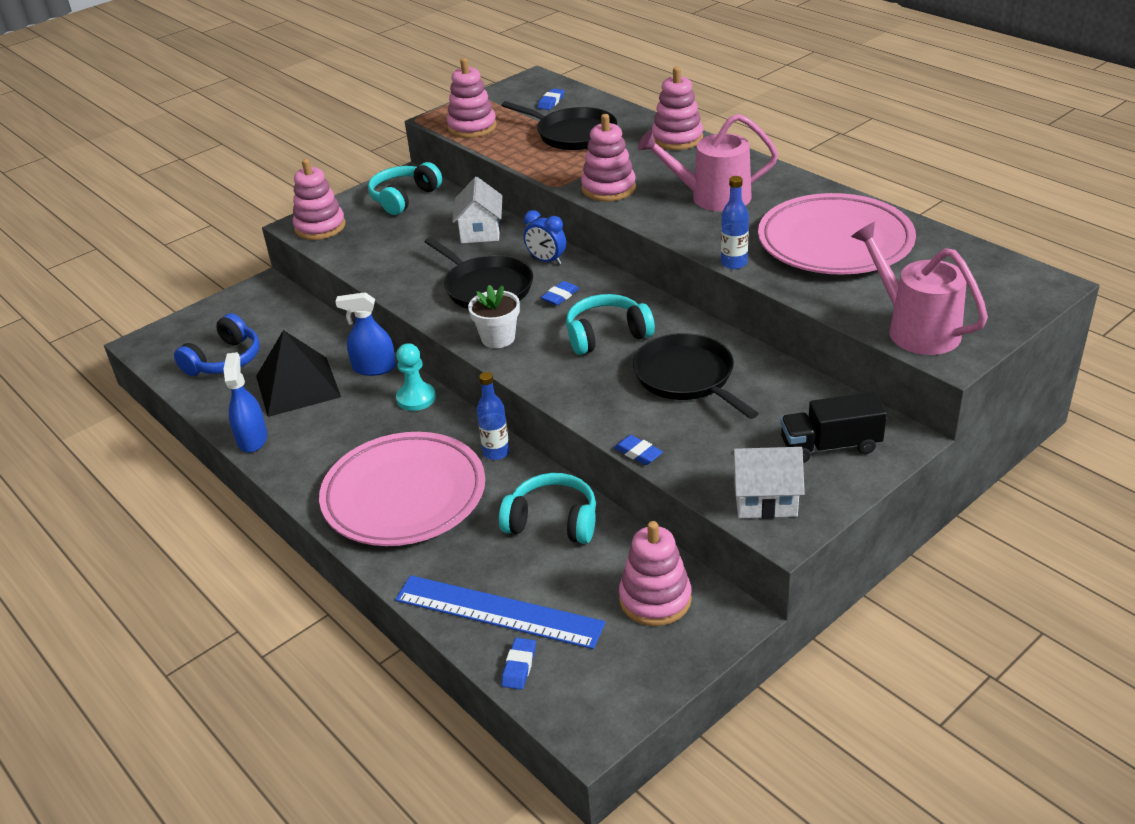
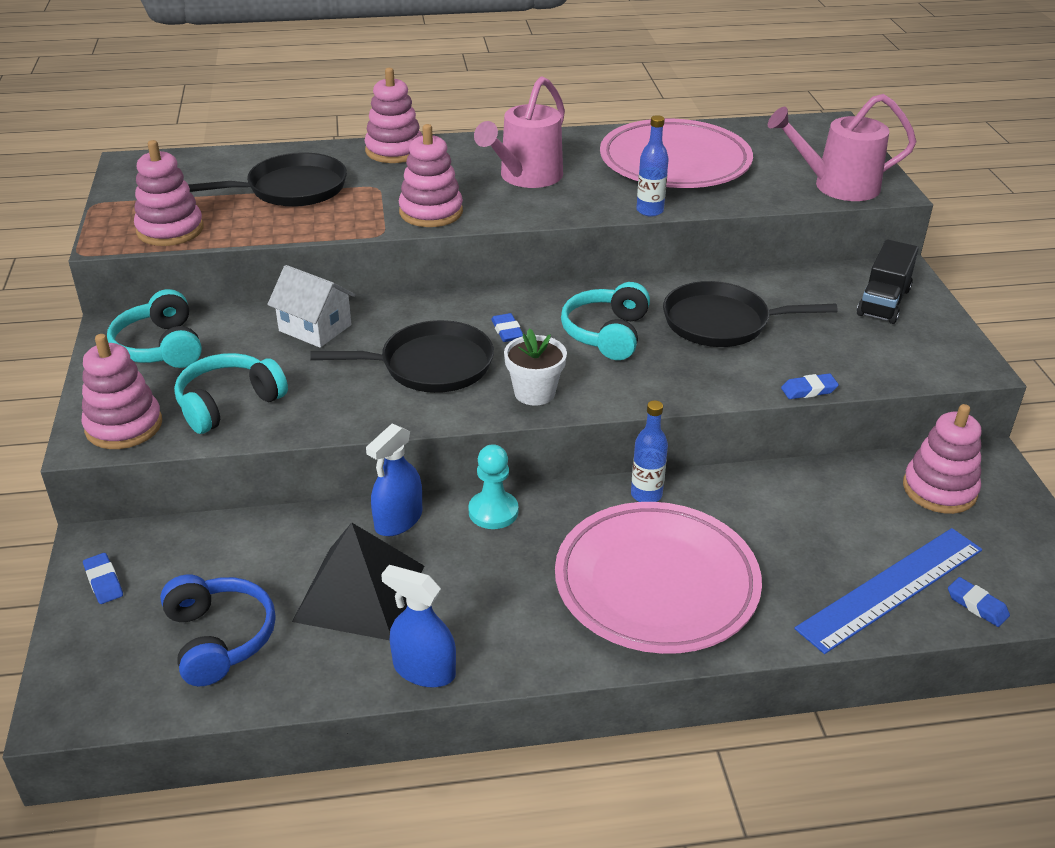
camera: 60 degrees left, 0 degrees up
(546, 260) = (431, 314): blue clock -> none
(551, 102) = (202, 174): blue eraser -> blue eraser (103, 582)
(553, 521) = (786, 502): turquoise headphones -> turquoise headphones (228, 404)
(765, 499) = (927, 357): white house -> none

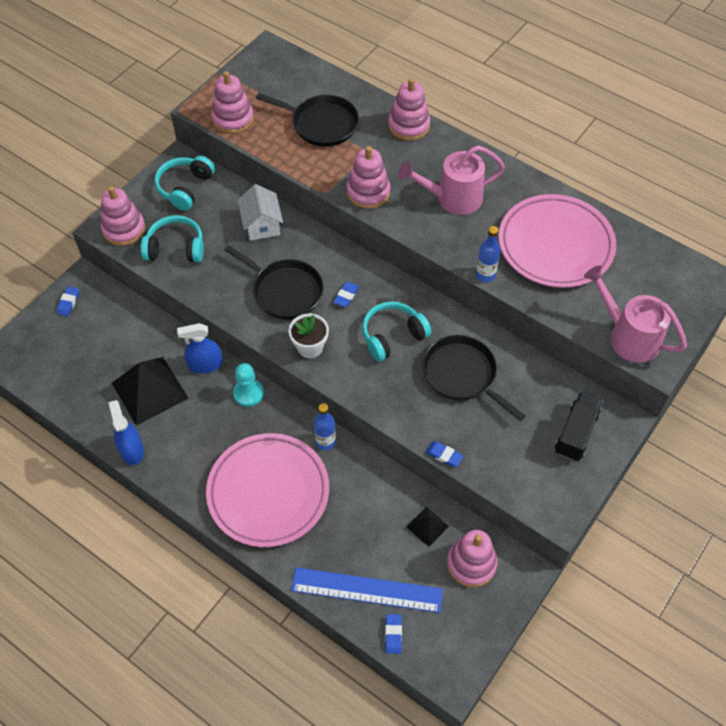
camera: 45 degrees right, 20 degrees up
(219, 638) = (79, 368): blue headphones -> none
(855, 490) = (427, 526): none -> black pyramid
(883, 302) = (576, 433): black truck -> black truck turned 135 degrees clockwise

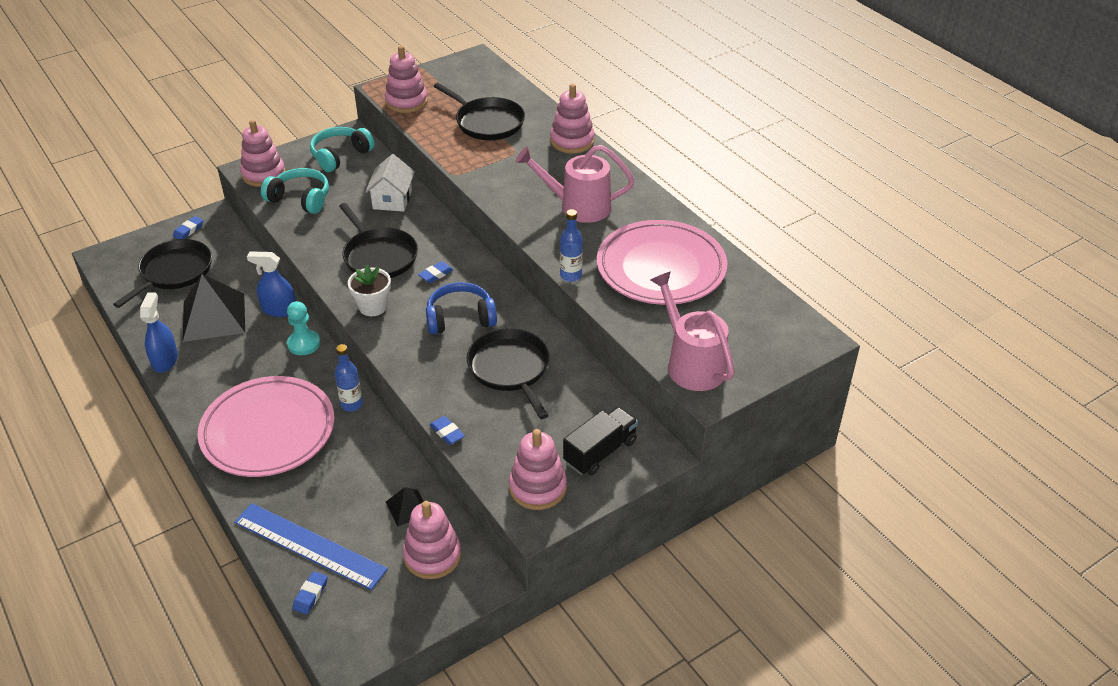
camera: 20 degrees right, 15 degrees down
(82, 353) = (174, 272): none -> black pan
(368, 192) = (497, 183): pink stacking toy -> pink stacking toy (537, 487)
(392, 336) = (460, 318): turquoise headphones -> blue headphones

